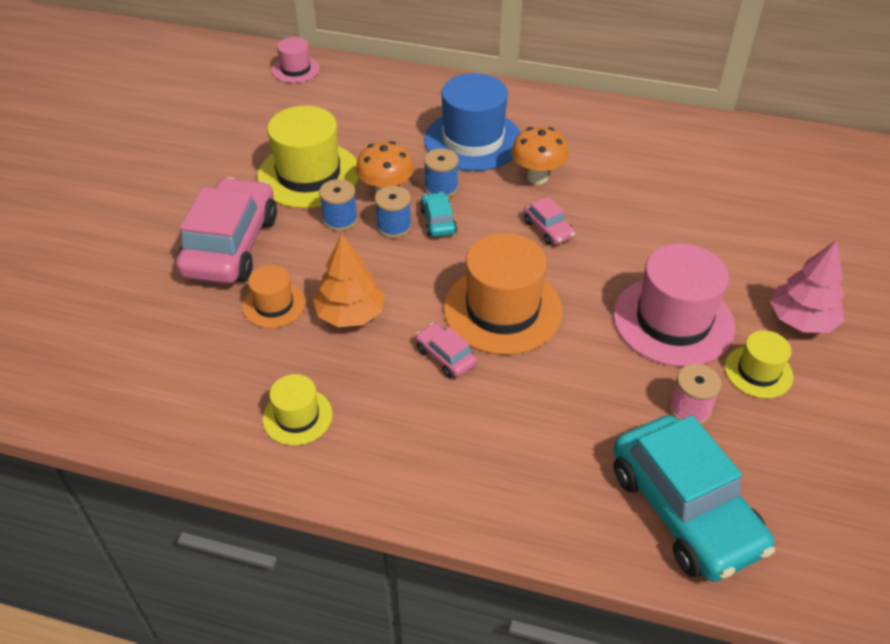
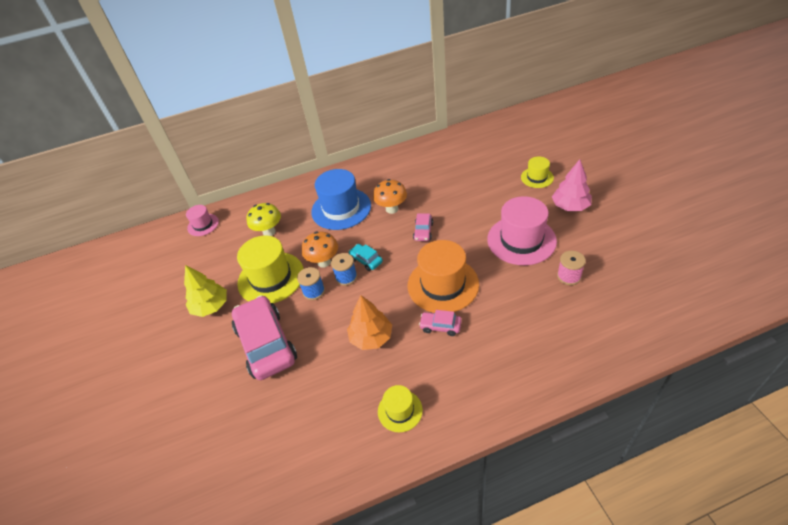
camera: 30 degrees left, 0 degrees up
(215, 167) = (211, 306): none -> yellow tree
(274, 305) = (325, 360): orange hat -> none
(359, 120) = (269, 232): none -> yellow mushroom
(441, 188) = (350, 242): blue spool -> none
(548, 229) = (423, 231): pink car -> pink car turned 75 degrees clockwise
(684, 510) = (613, 324): turquoise car -> none
(758, 372) = (577, 240): yellow hat -> yellow hat (537, 177)

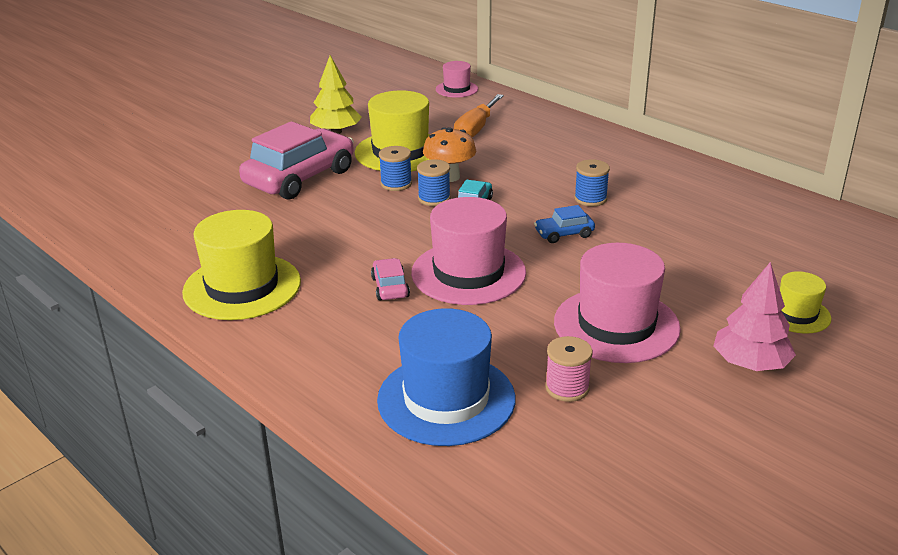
camera: 60 degrees right, 15 degrees down
(269, 232) = (475, 129): yellow mushroom -> orange screwdriver
(341, 209) = (558, 162): blue hat -> blue hat (446, 399)
(371, 337) = (344, 240): orange tree -> none
(392, 209) = (590, 199): orange mushroom -> blue spool
(400, 410) = (242, 287): yellow hat -> yellow hat, size x1.89
(423, 231) = (564, 234): pink car -> blue car
(443, 285) = (468, 273): orange hat -> pink hat

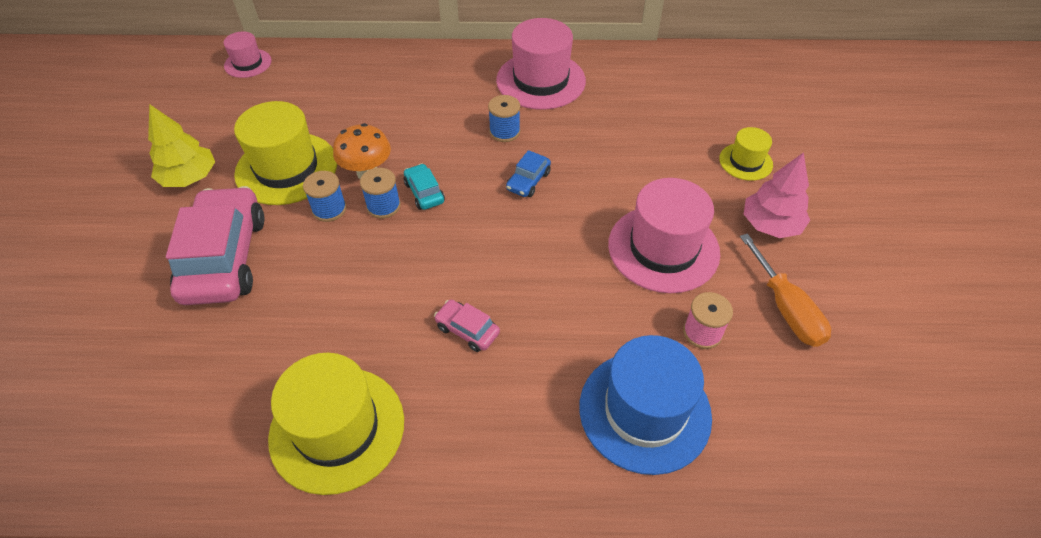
camera: 45 degrees left, 20 degrees up
(468, 273) = (508, 270): pink hat -> pink hat (540, 80)
(475, 129) = (323, 104): orange screwdriver -> orange screwdriver (786, 308)

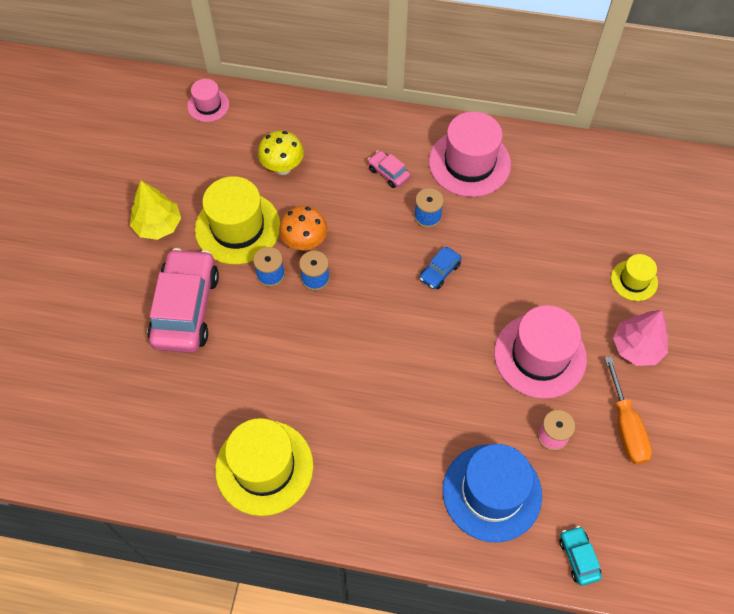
camera: 10 degrees right, 10 degrees up
(335, 107) = (282, 167): none -> yellow mushroom
(424, 192) = (350, 270): turquoise car -> turquoise car (578, 557)
(467, 330) = (369, 403): pink car -> pink car (388, 173)

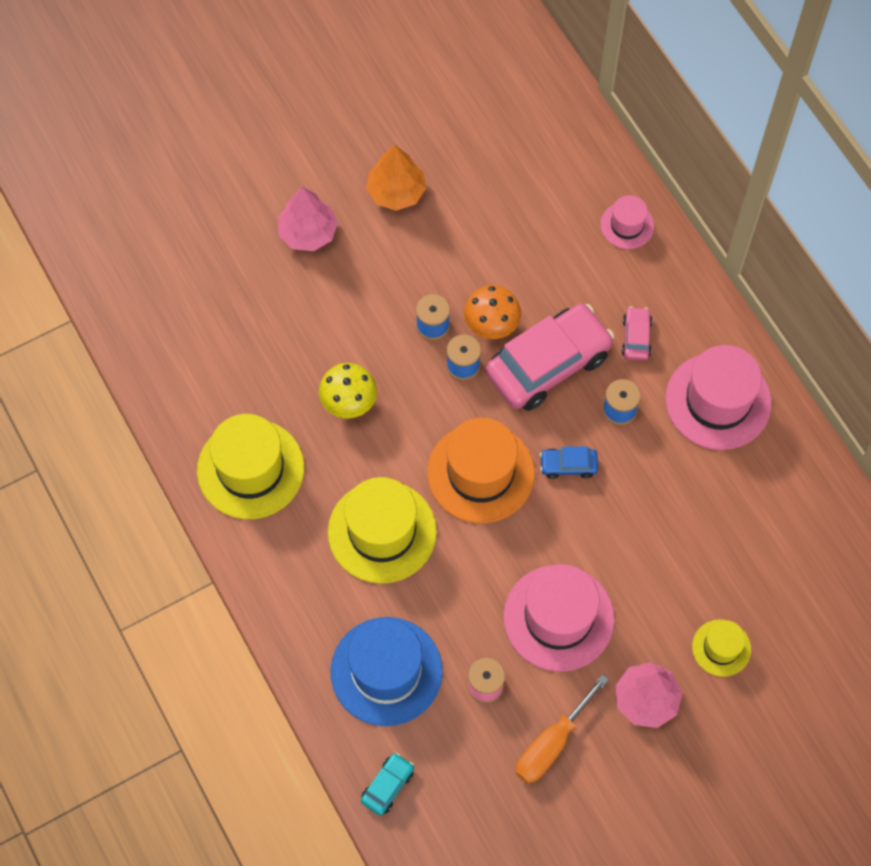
camera: 50 degrees right, 5 degrees up
(130, 297) = (308, 232): none -> pink tree
(158, 225) = (396, 192): yellow tree -> orange tree
(186, 308) = (337, 285): pink car -> pink car (548, 364)
(208, 105) = (561, 121): pink hat -> pink hat (627, 225)
(238, 227) = (455, 258): yellow hat -> yellow hat (382, 531)
(282, 167) = (554, 242): yellow mushroom -> yellow mushroom (349, 404)
(399, 325) = (480, 473): none -> orange hat

